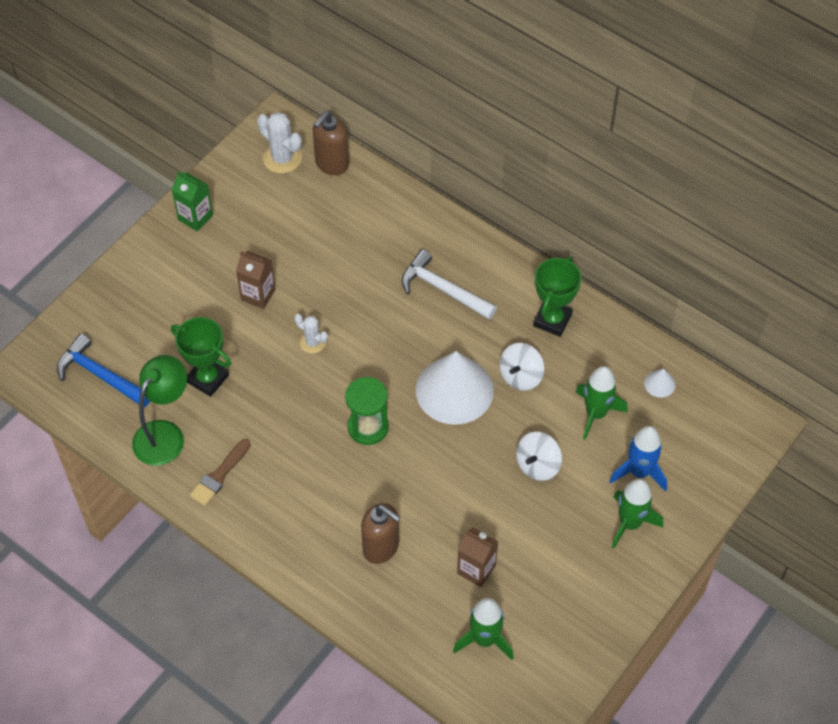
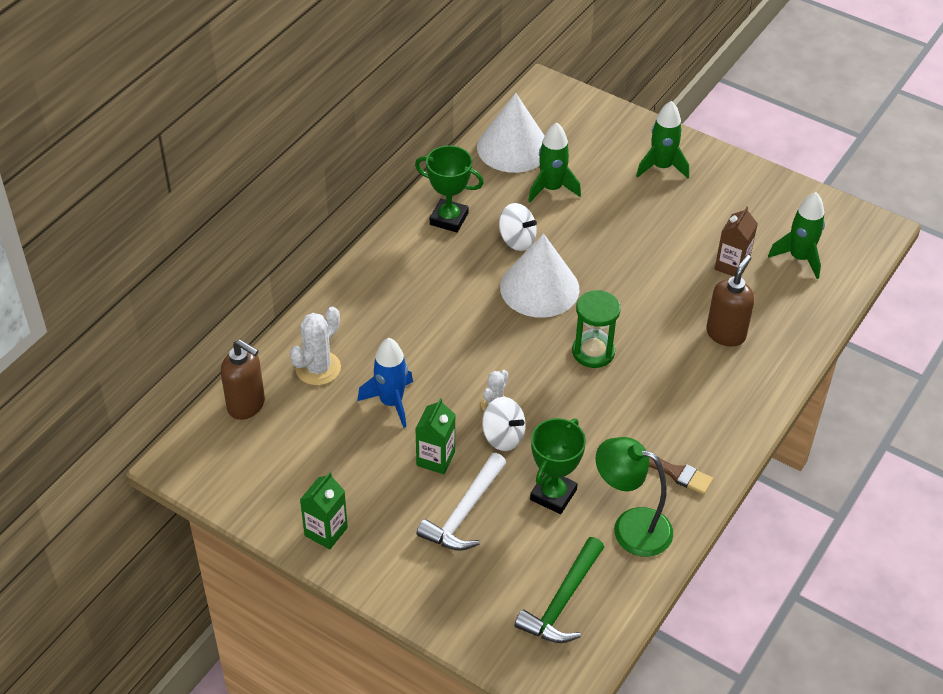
camera: 95 degrees left, 10 degrees down
(101, 375) = (562, 601): blue hammer -> green hammer
(258, 295) = (435, 459): brown carton -> green carton
(282, 158) = (236, 453): white cactus -> white cactus (318, 368)
(443, 289) = (417, 301): white hammer -> white hammer (464, 512)
(537, 465) = (613, 226): white spinning top -> white spinning top (503, 437)
(639, 472) = (608, 161): blue rocket -> blue rocket (391, 402)
(659, 384) = (513, 147): white cone -> white cone, size x2.49

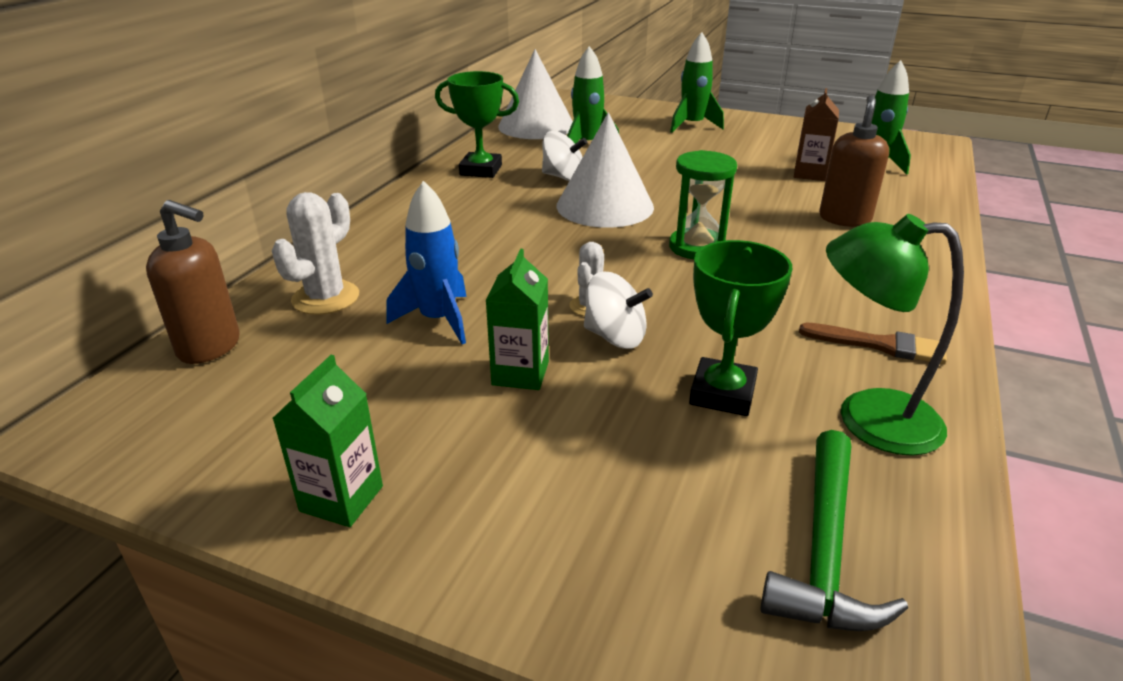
camera: 10 degrees left, 15 degrees down
(464, 512) = (588, 435): white hammer -> none

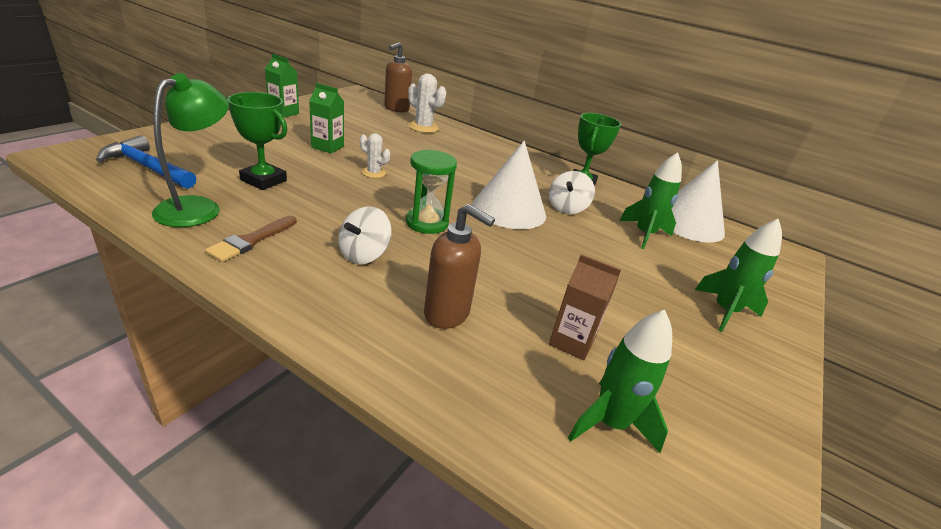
camera: 95 degrees right, 0 degrees up
(438, 320) = (387, 141): blue rocket -> none
(615, 337) = (338, 171): white spinning top -> white spinning top (364, 254)
(824, 549) = (148, 167): green hammer -> blue hammer

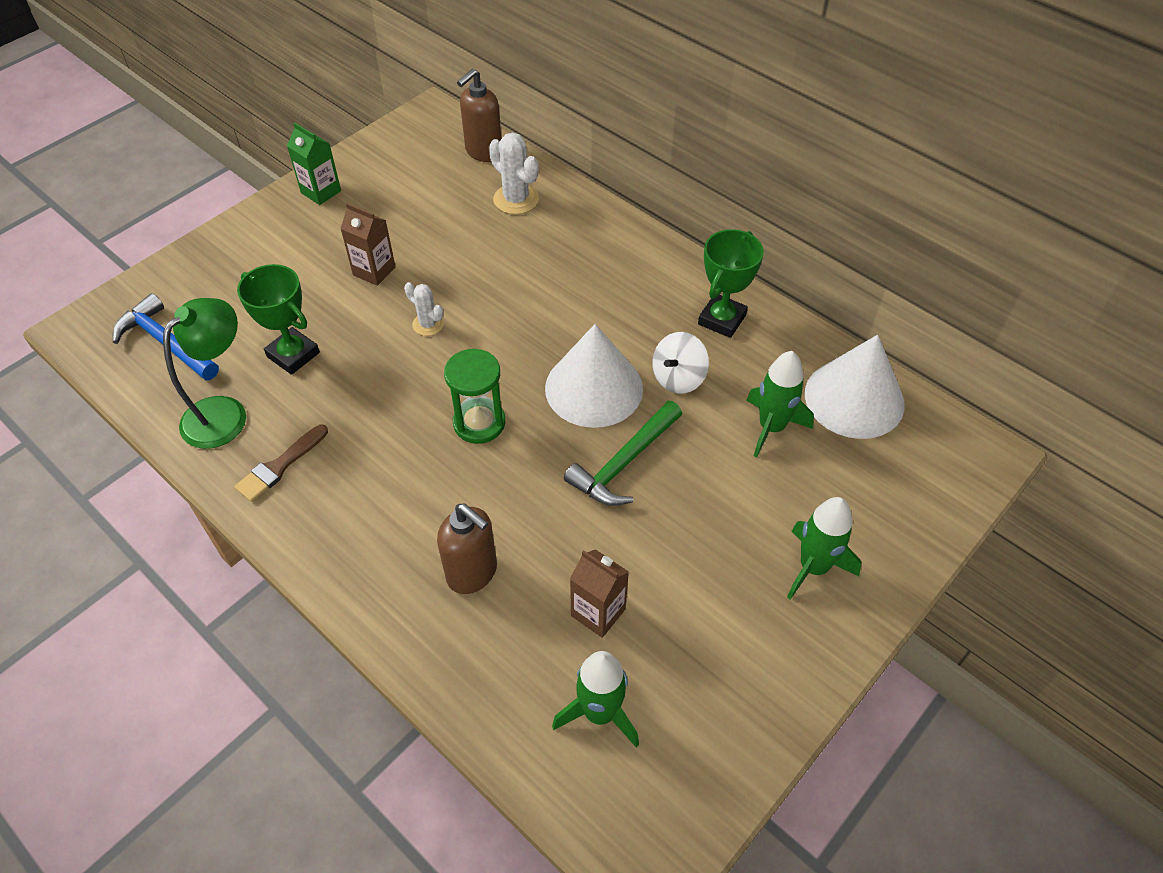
camera: 15 degrees right, 20 degrees up
(327, 147) = (374, 271): green carton -> brown carton
(364, 254) = (397, 483): white spinning top -> none
(549, 248) = (624, 463): none -> green hammer

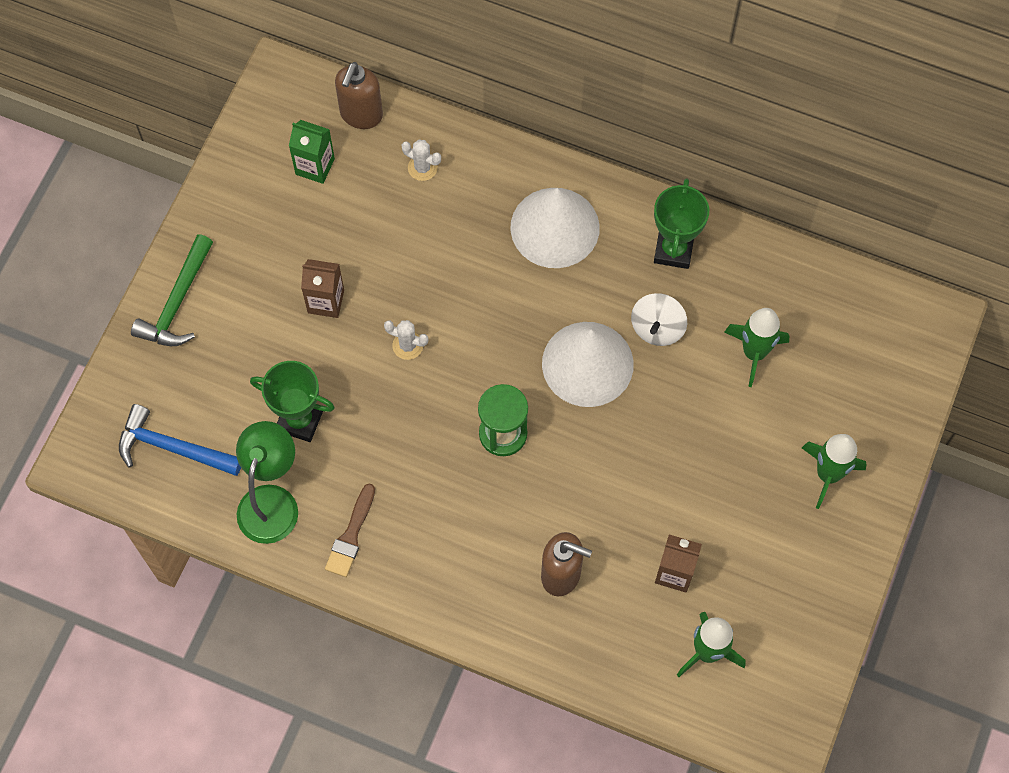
camera: 20 degrees left, 15 degrees up
(321, 192) = (221, 221): green carton -> green carton (315, 166)
(516, 199) = (422, 168): white cactus -> white cactus, size x0.62
(624, 463) = (643, 430): green hammer -> green hammer (177, 302)
(854, 398) = (815, 298): white cone -> white cone (555, 227)

